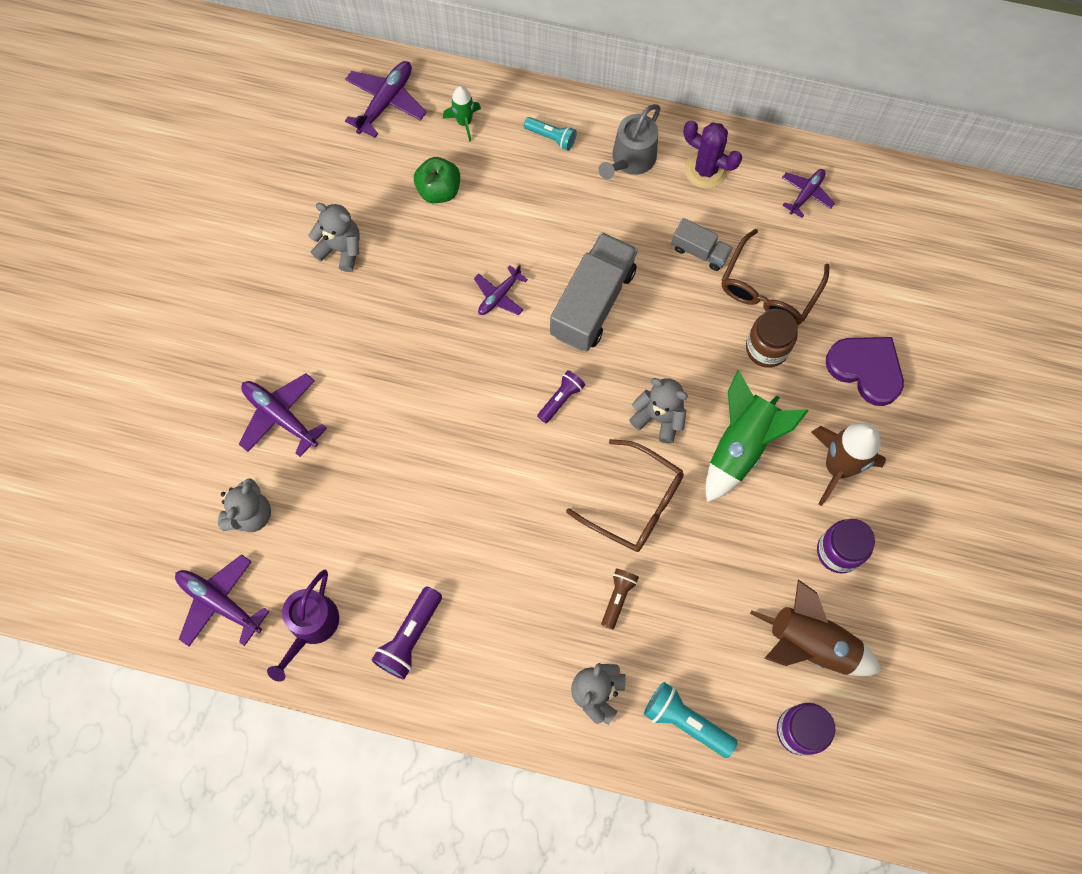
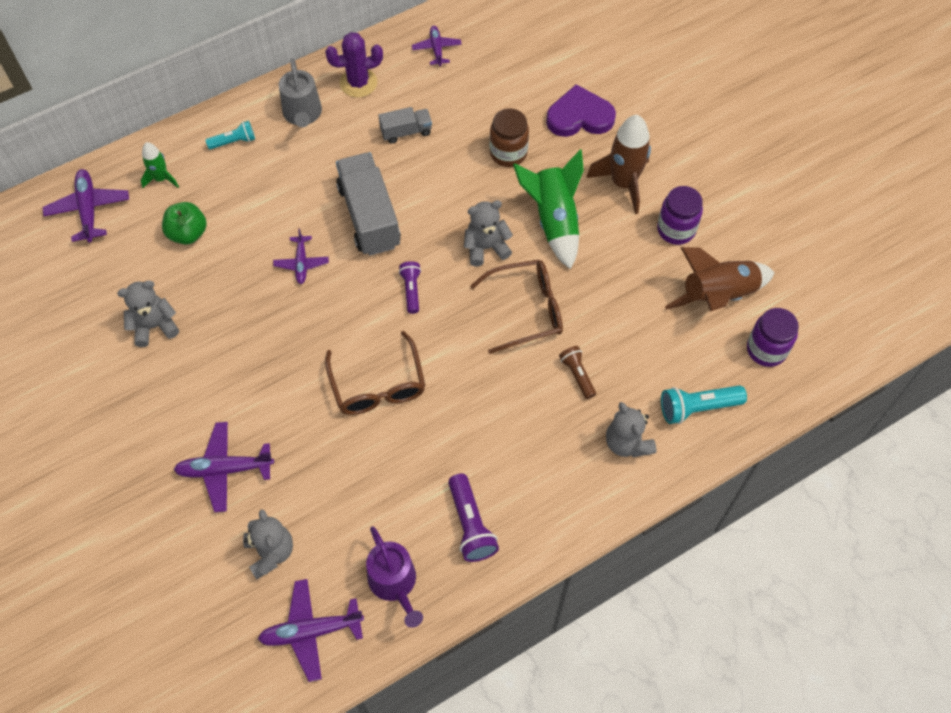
camera: 45 degrees left, 10 degrees down
(768, 290) = (473, 119): brown glasses -> brown glasses (378, 385)

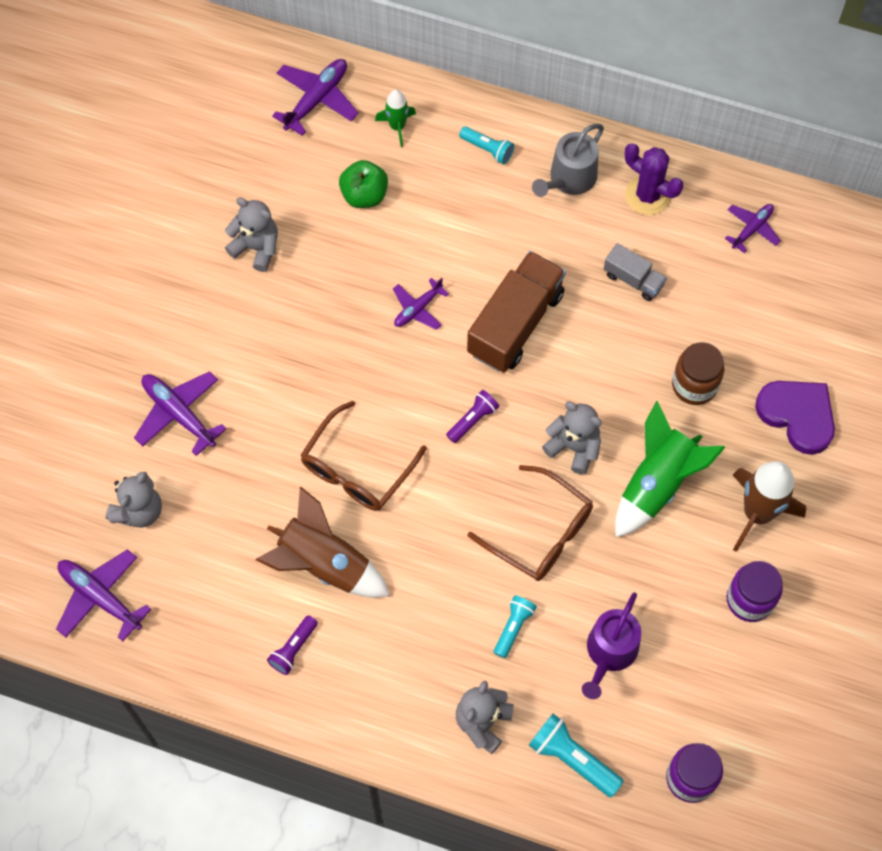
camera: 50 degrees right, 5 degrees up
(369, 216) = (515, 323): grey truck -> brown truck
(394, 583) = (192, 628): purple watering can -> purple watering can (609, 652)
(470, 525) = (293, 649): purple flashlight -> purple flashlight, size x0.65
(577, 375) = (513, 627): brown flashlight -> turquoise flashlight
(718, 295) = (710, 691): brown rocket -> brown rocket (324, 564)

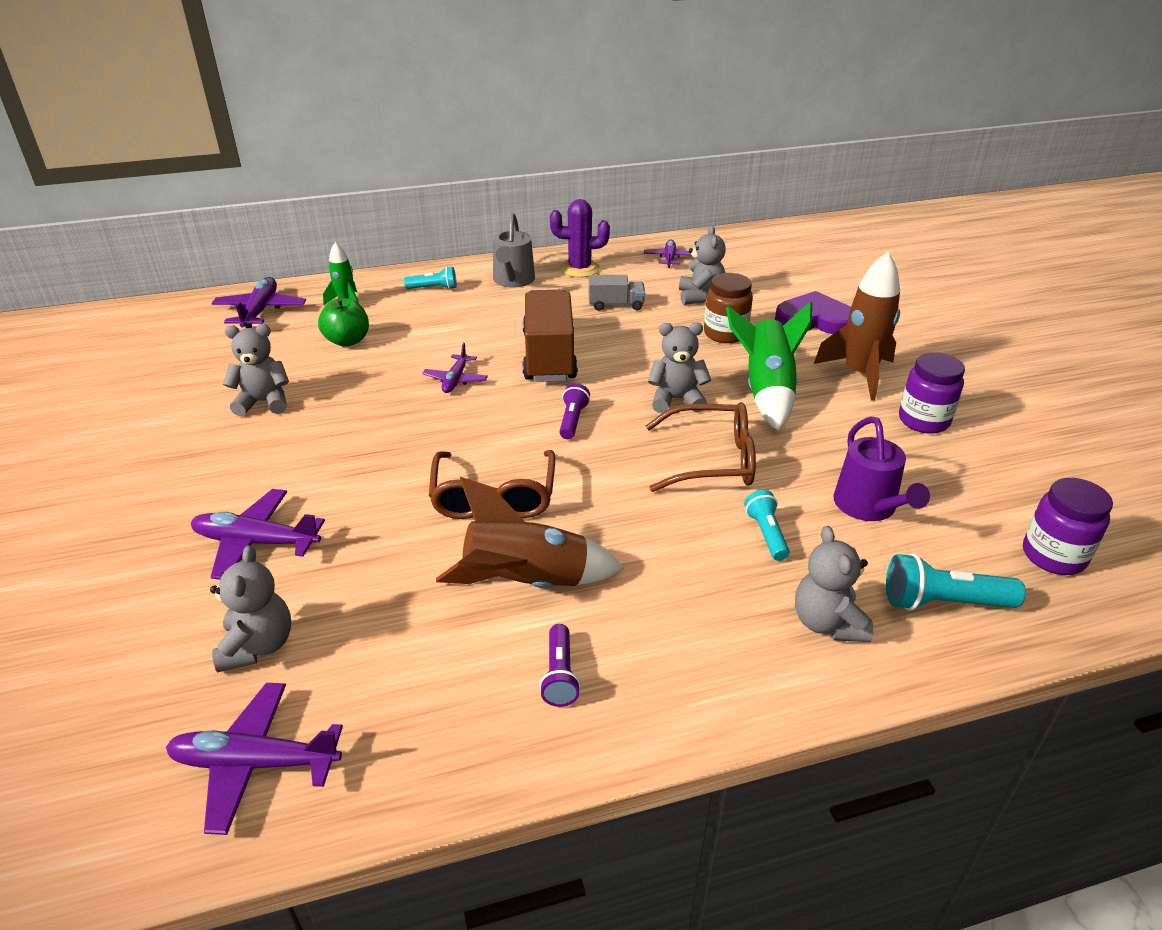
camera: 35 degrees left, 30 degrees down
(723, 314) = (700, 297): none -> grey teddy bear

